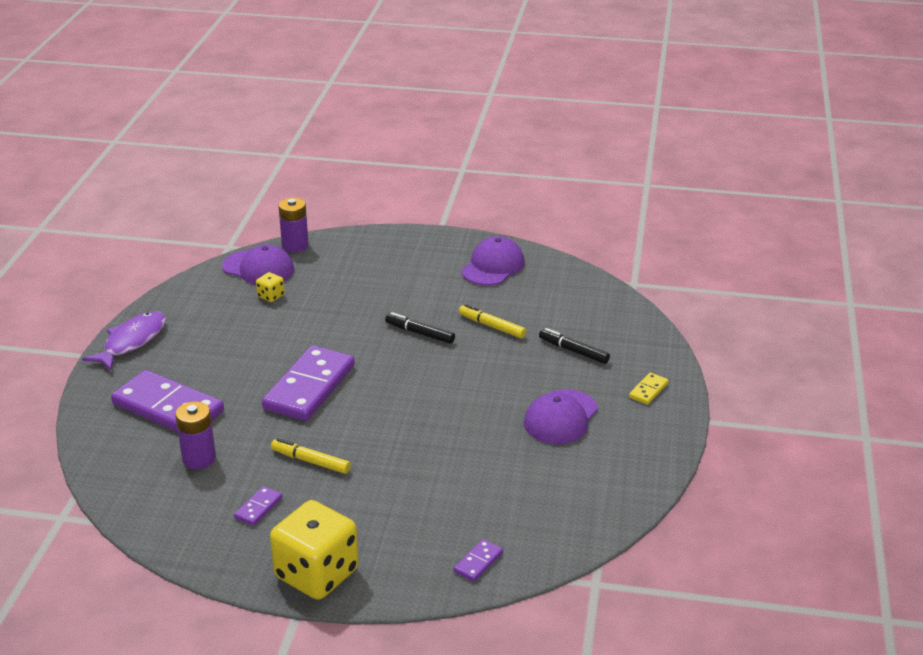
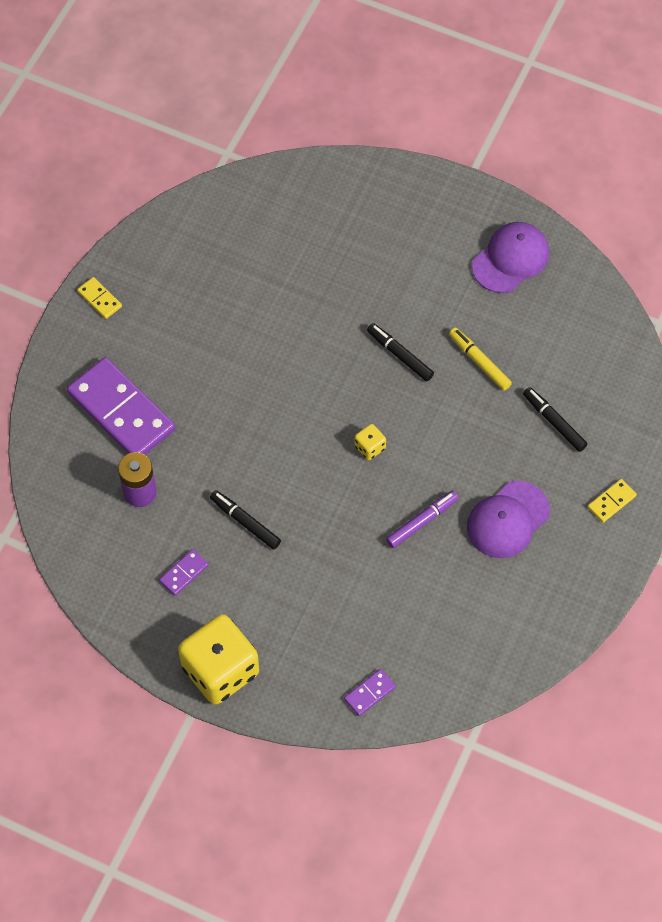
camera: 15 degrees right, 30 degrees up
(132, 342) = (99, 299): purple fish -> yellow domino
(258, 268) = (252, 204): purple cap -> none
(271, 296) = (256, 256): yellow dice -> yellow dice (369, 447)
(295, 245) = (300, 171): purple battery -> none
(309, 387) = (266, 414): purple domino -> none
(310, 461) = (245, 522): yellow marker -> black marker
(481, 432) = (422, 521): none -> purple marker

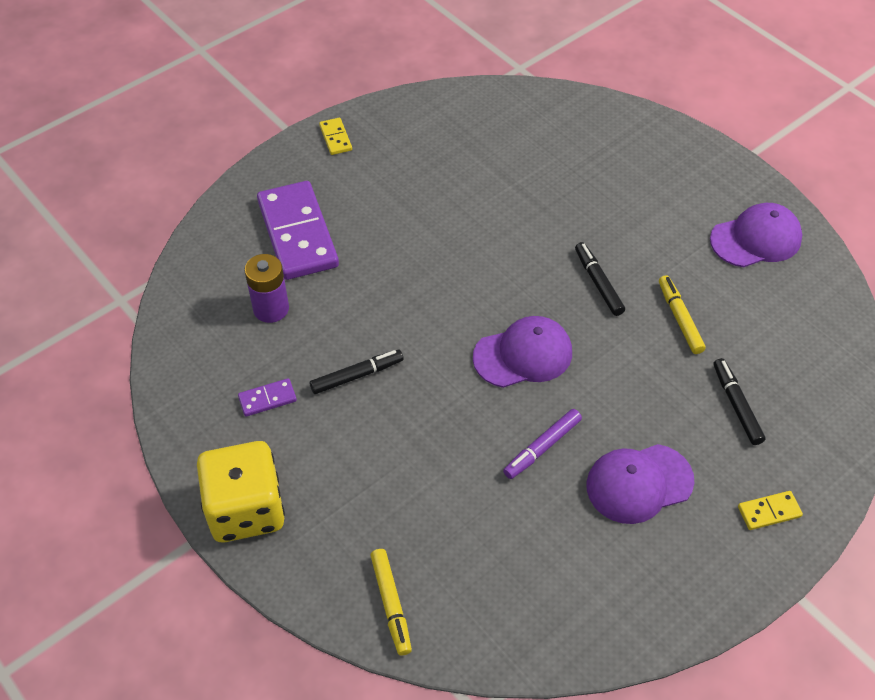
camera: 25 degrees right, 10 degrees down
(245, 522) = (357, 375): black marker -> black marker turned 90 degrees clockwise
(369, 447) = (523, 355): yellow dice -> purple cap
(369, 693) = (391, 604): purple domino -> yellow marker
(422, 521) = (542, 447): purple marker -> purple marker turned 150 degrees clockwise

